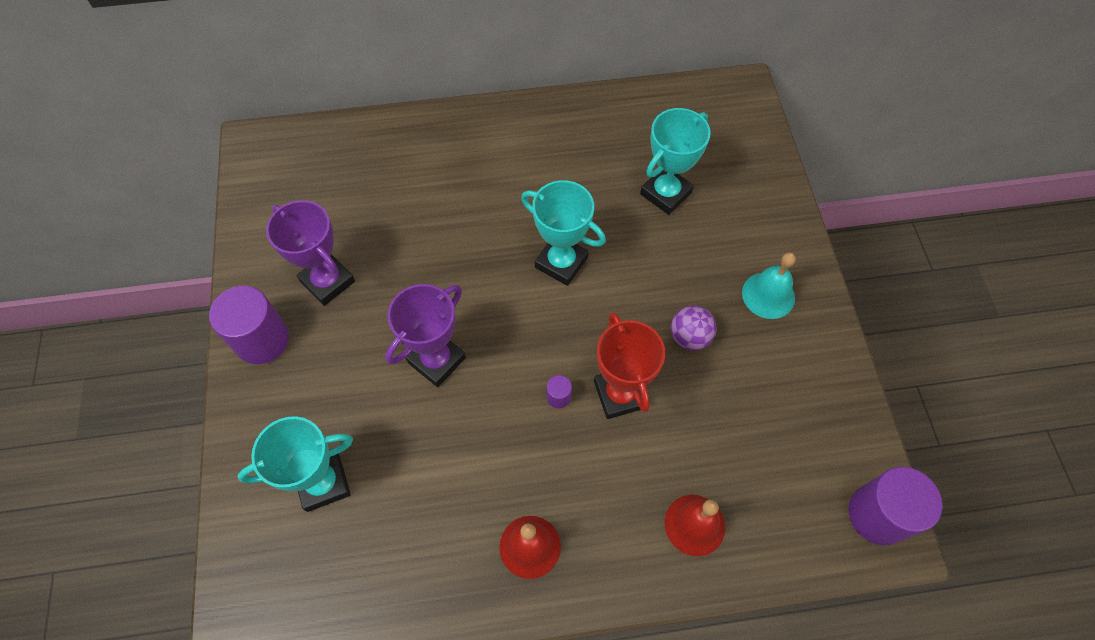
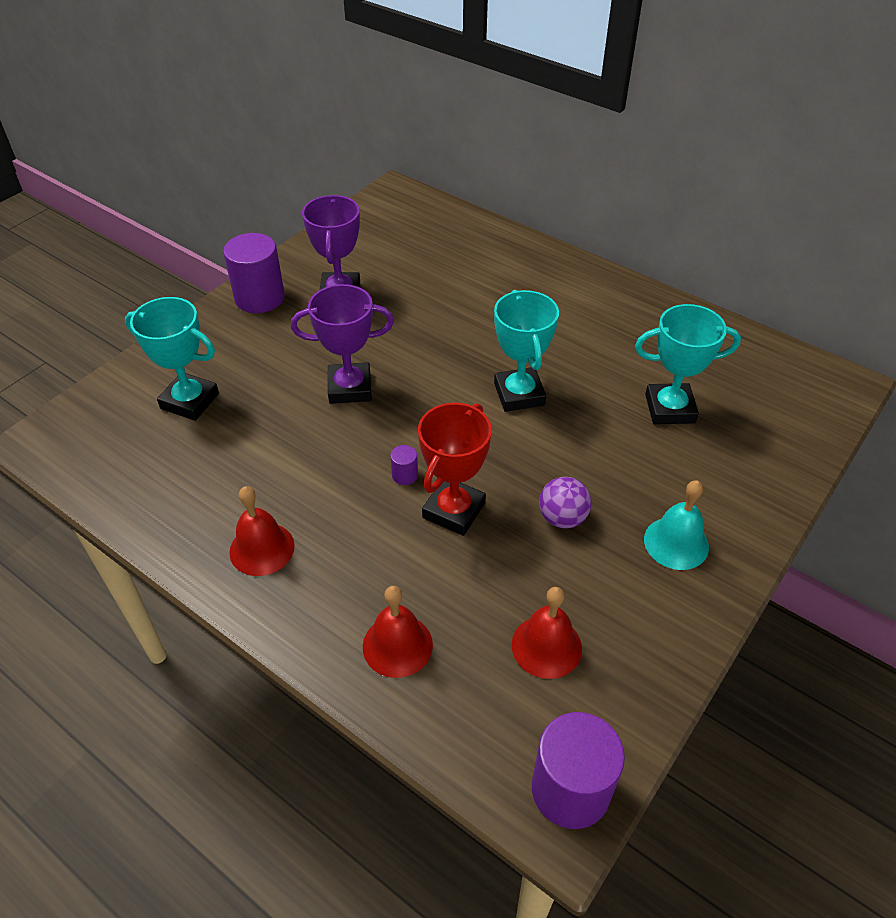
camera: 45 degrees right, 15 degrees down
(774, 437) = (546, 646): none -> red bell

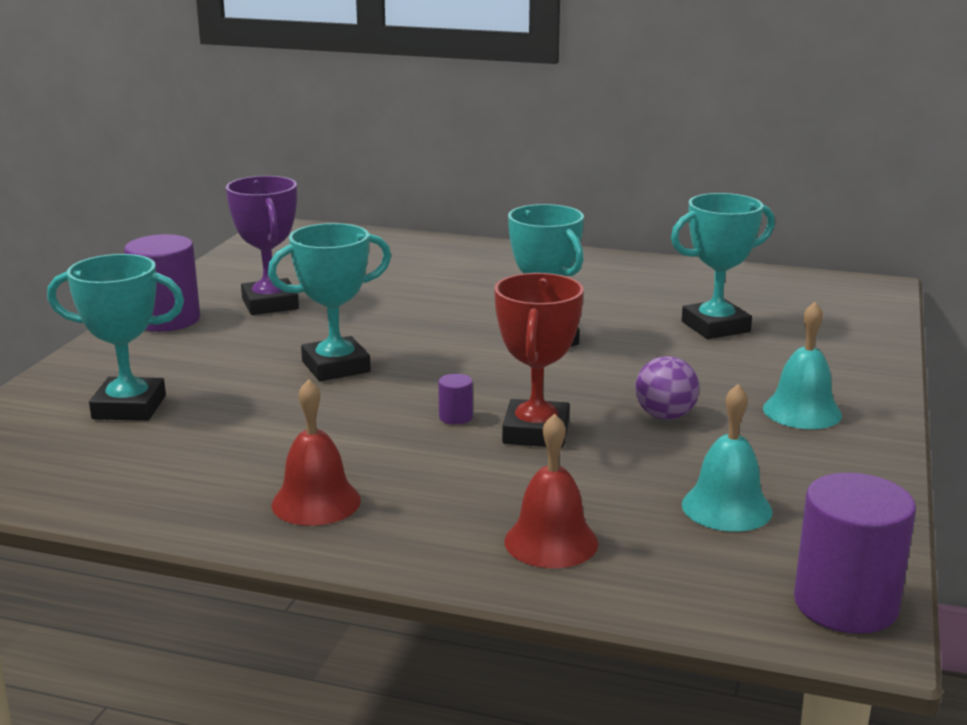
camera: 20 degrees left, 25 degrees down
(350, 388) = (336, 367): purple trophy -> turquoise trophy
(546, 646) = (726, 507): red bell -> turquoise bell

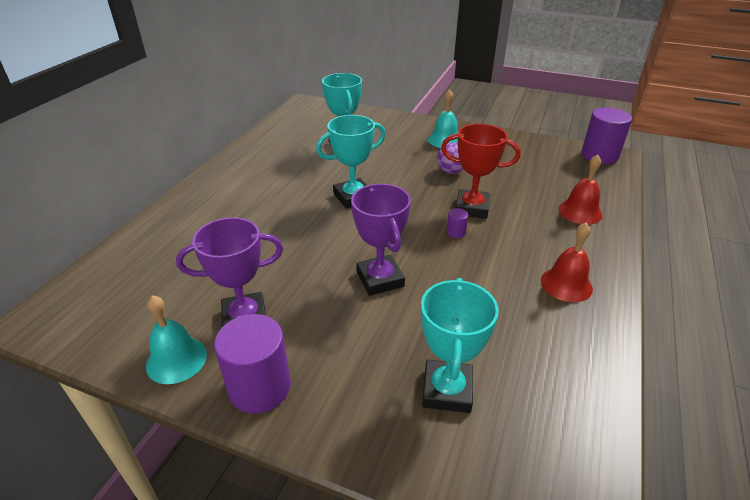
camera: 85 degrees left, 15 degrees up
(336, 367) = (380, 279): turquoise trophy -> purple trophy
(726, 507) = (536, 168): turquoise bell -> turquoise bell (176, 359)

